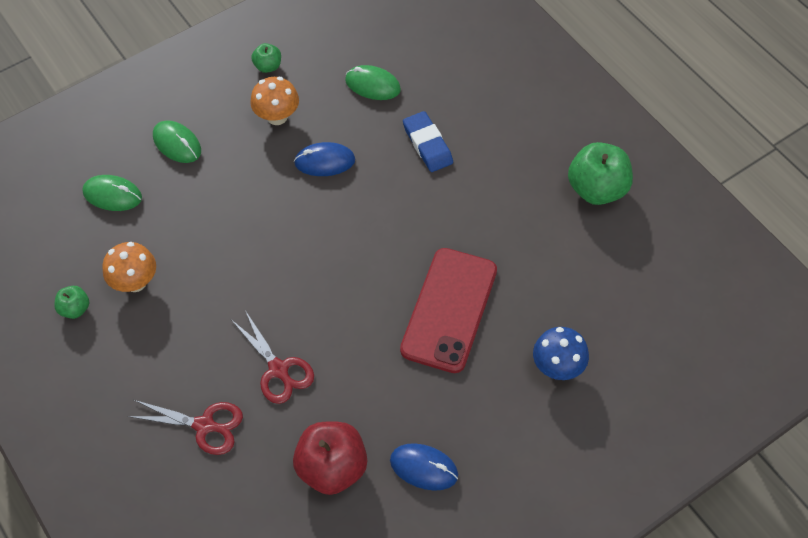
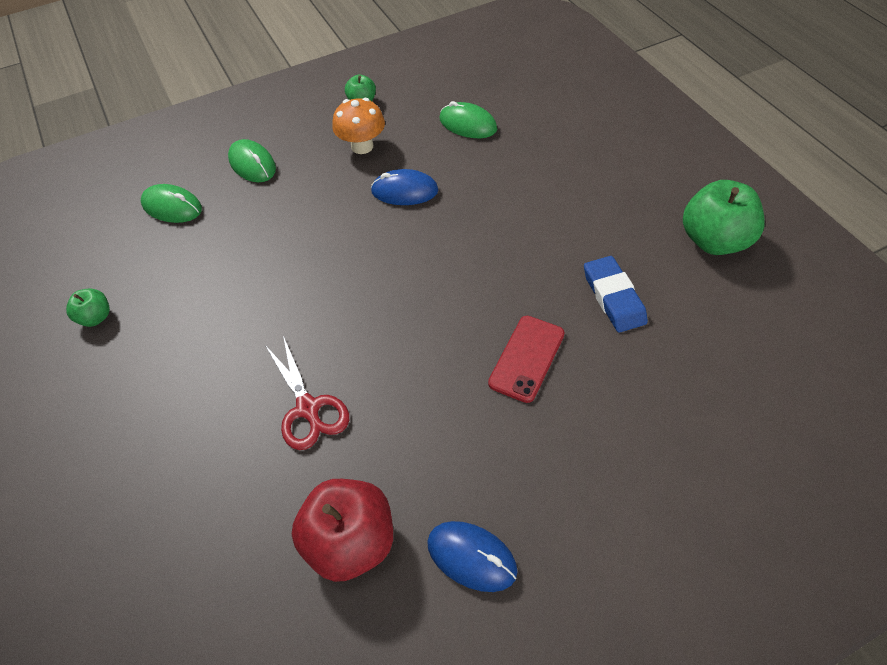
camera: 10 degrees right, 5 degrees down
(135, 282) = (169, 295): orange mushroom -> none
(204, 425) = (203, 467): red scissors -> none
(427, 144) = (520, 182): blue eraser -> blue eraser (613, 297)
(449, 310) = (527, 358): red phone -> red phone, size x0.59
(557, 367) = (661, 441): blue mushroom -> none

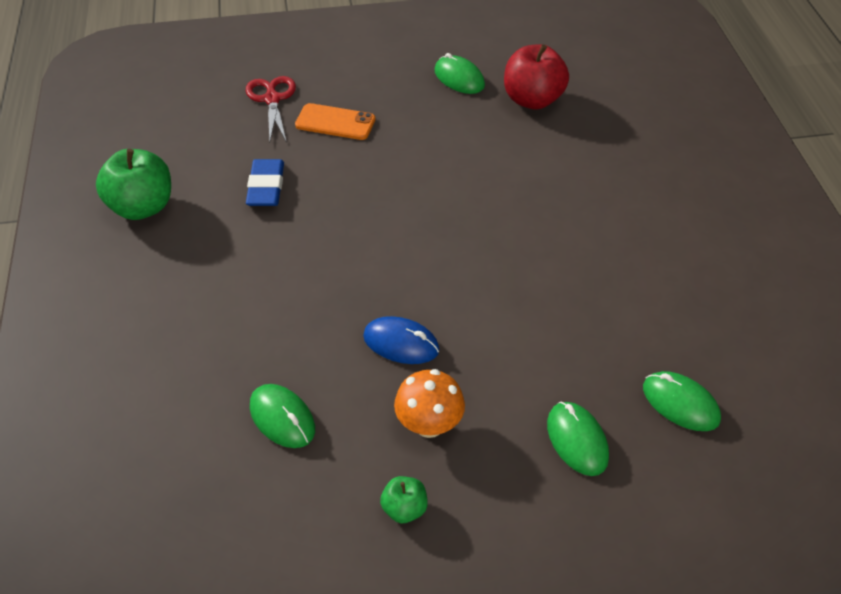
camera: 165 degrees left, 5 degrees down
(96, 317) = (745, 292): green apple -> none
(308, 408) = (548, 174): red scissors -> red scissors (272, 99)
(471, 557) = (459, 78): blue mouse -> green mouse
(527, 358) = (365, 164): red phone -> none
(597, 411) = (335, 122): none -> orange phone

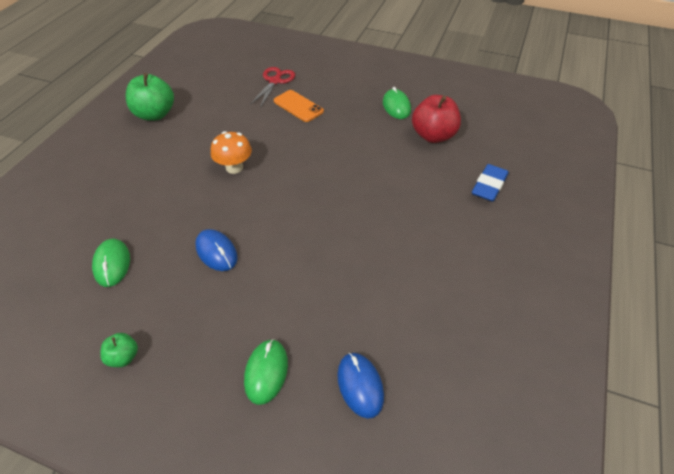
camera: 30 degrees right, 0 degrees up
(266, 187) = (227, 128): blue eraser -> blue eraser (489, 185)
(429, 424) = (186, 311): orange mushroom -> orange mushroom (234, 167)
(680, 403) = (360, 385): green mouse -> blue mouse

